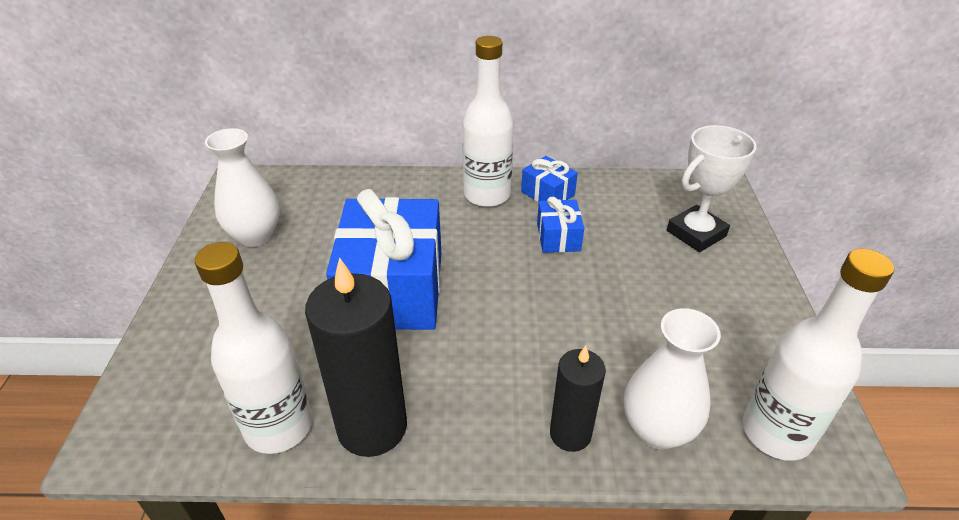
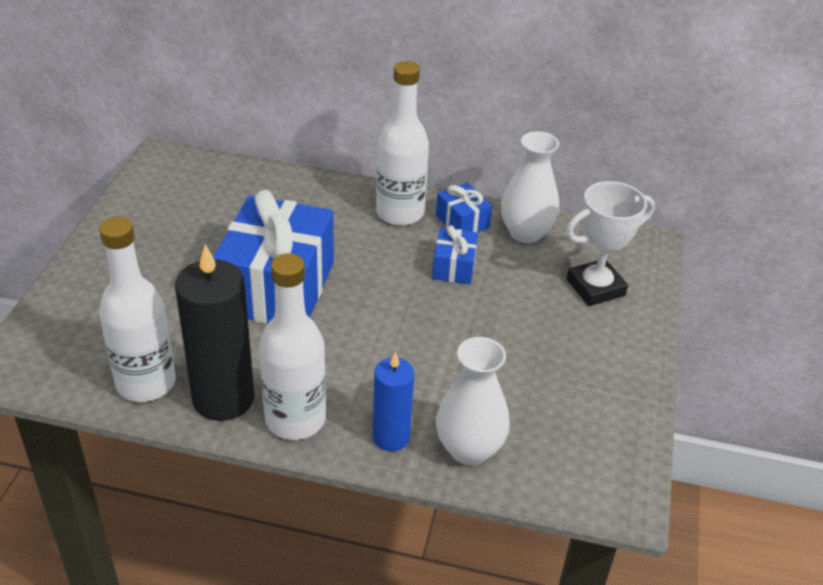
camera: 10 degrees right, 0 degrees up
(255, 236) = (164, 216): white vase -> white vase (526, 233)
(570, 434) = (391, 437): black candle -> blue candle
(776, 433) = (575, 473): white bottle -> white bottle (295, 419)

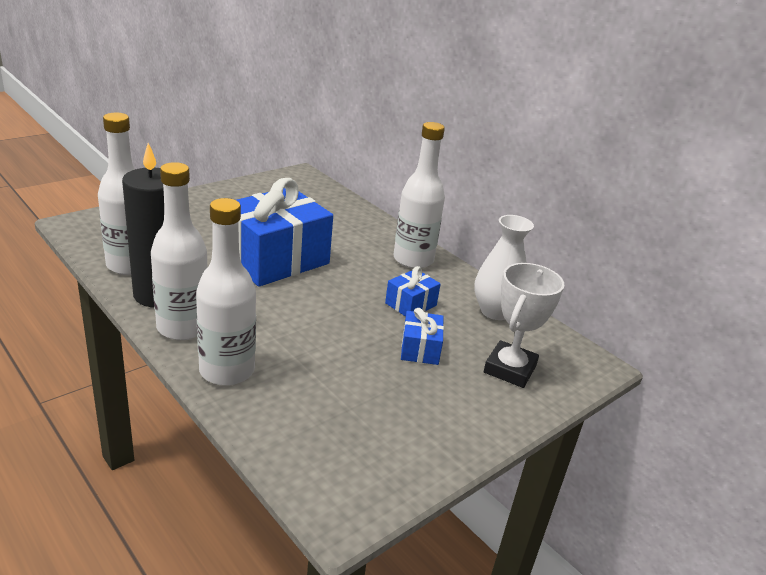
camera: 35 degrees right, 10 degrees down
(391, 437) = (227, 371): blue candle -> white bottle
(462, 222) = (453, 284): blue gift -> blue gift (420, 349)
(469, 449) = (269, 409): white vase -> none
(595, 287) = (509, 369): white trophy -> white trophy turned 75 degrees counterclockwise

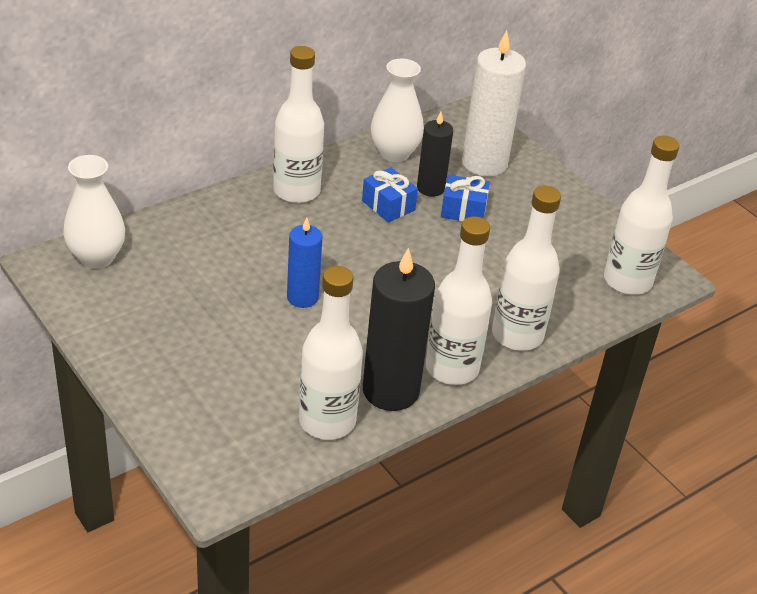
camera: 85 degrees left, 10 degrees up
(275, 259) = (302, 297): blue gift -> blue candle
(309, 187) = (97, 257): none -> white vase
(325, 469) = (627, 281): none -> white bottle
(448, 330) = (430, 188): none -> black candle
(509, 369) = (484, 163): white trophy -> white candle

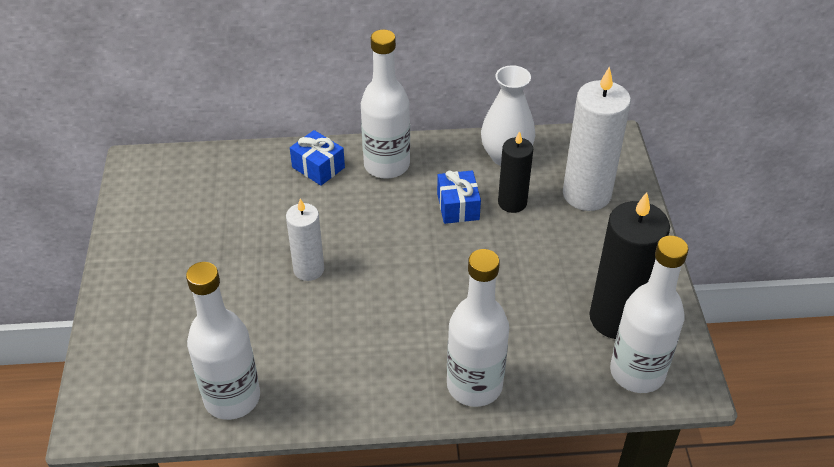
camera: 35 degrees right, 5 degrees up
(97, 257) = (176, 171): white vase -> none
(302, 297) = (309, 269): blue candle -> white candle
(390, 391) = (310, 392): black candle -> black candle (616, 318)
(452, 368) = (384, 393): white bottle -> none
(463, 210) = (526, 236): blue gift -> blue gift (318, 167)

